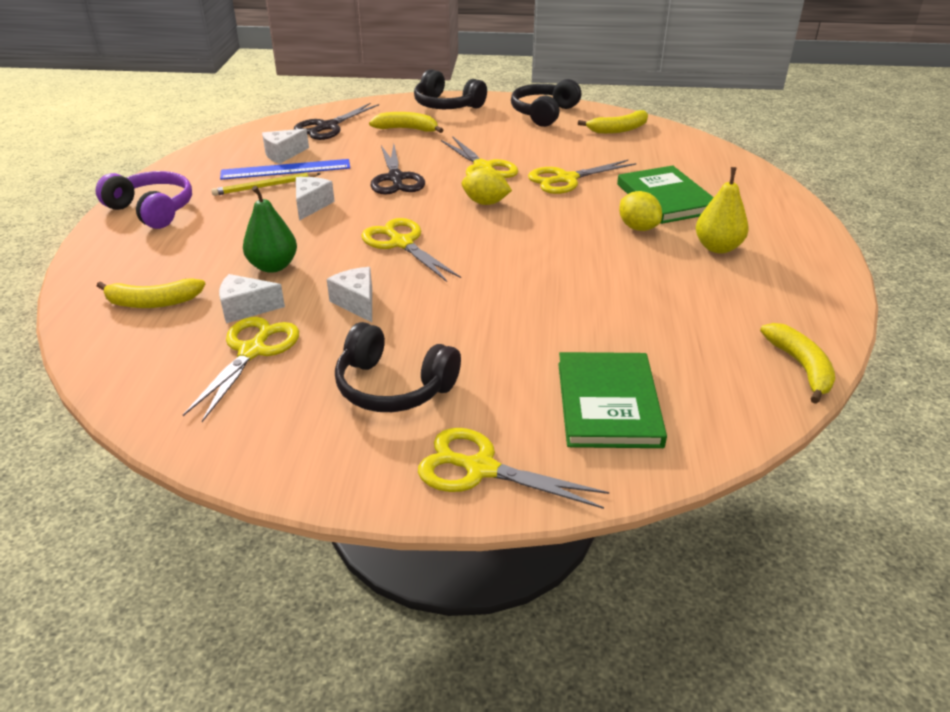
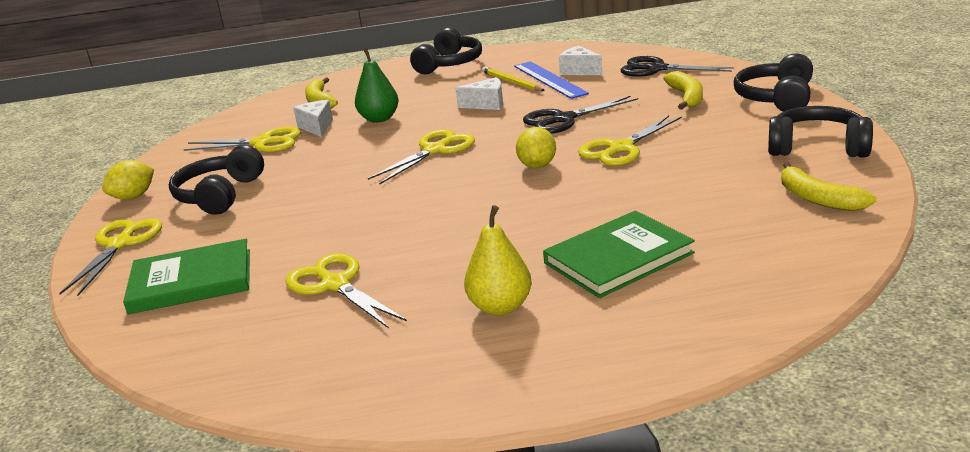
camera: 80 degrees right, 10 degrees down
(152, 210) = (449, 64): purple headphones -> black headphones
(357, 303) = (332, 157): white cheese -> none
(566, 179) = (626, 193): yellow scissors -> yellow scissors (335, 284)
(638, 228) = (526, 251): yellow lemon -> yellow lemon (133, 197)
(800, 367) = (246, 382): yellow banana -> none

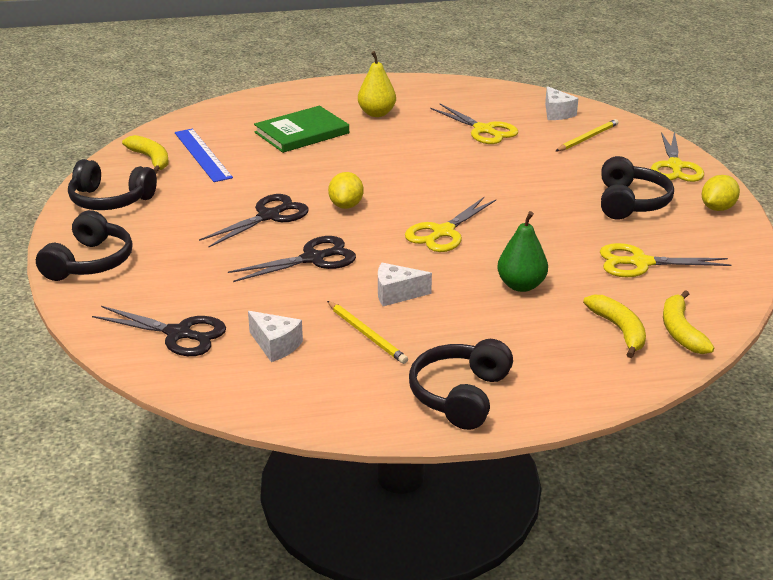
camera: 175 degrees right, 5 degrees up
(191, 281) = (587, 138): green book -> yellow pencil
(317, 127) = (592, 281): white cheese -> white cheese (557, 113)
(549, 79) = (317, 332): blue ruler -> blue ruler (202, 155)
(620, 149) = (269, 216): yellow scissors -> black scissors
(686, 97) = (175, 276): yellow banana -> yellow banana (681, 331)

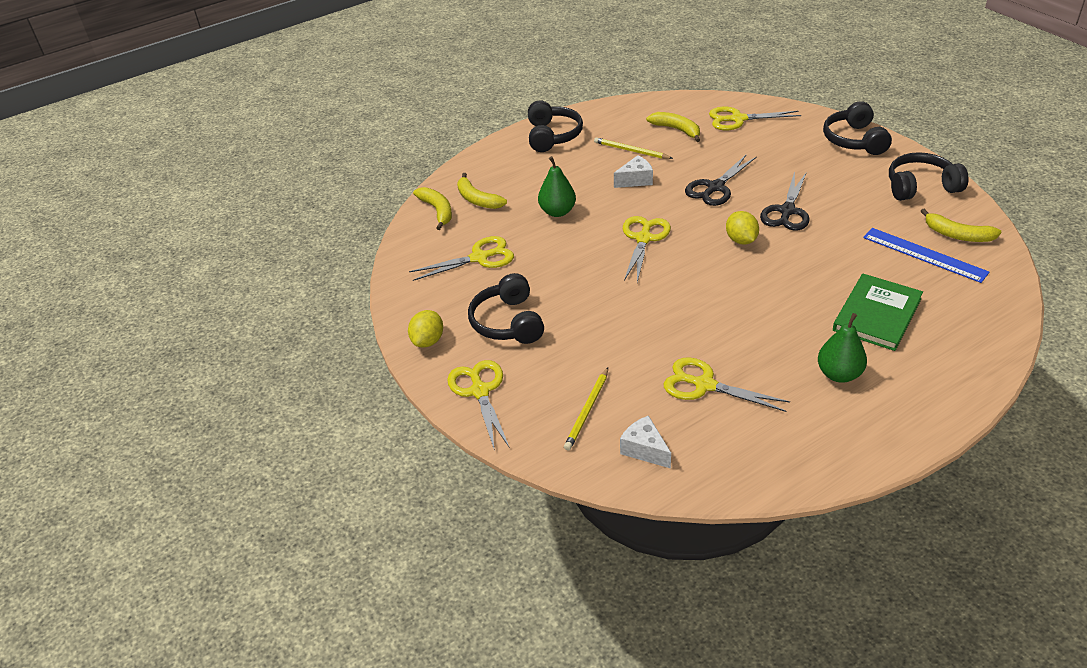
camera: 160 degrees right, 10 degrees up
(179, 334) = (737, 119): black scissors -> yellow scissors
(275, 345) = (676, 130): white cheese -> yellow banana
(376, 113) = (839, 374): yellow pear -> green pear

